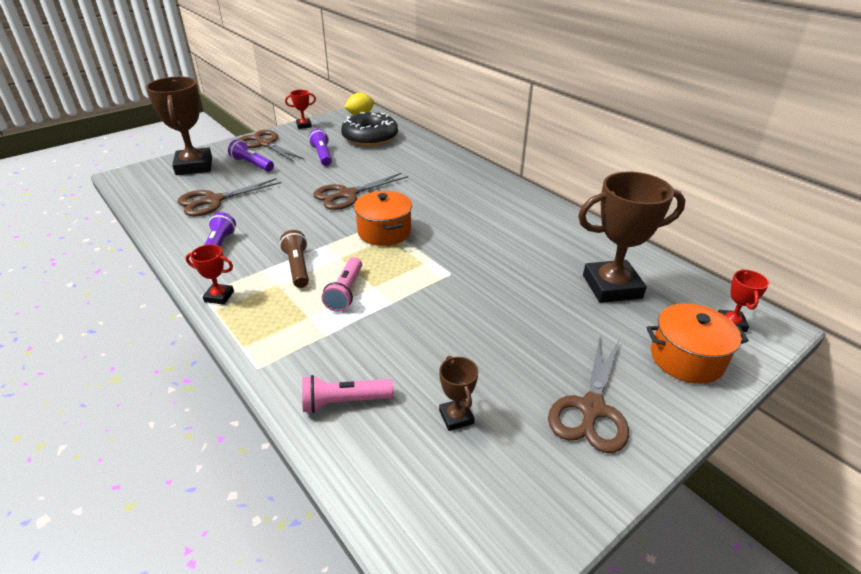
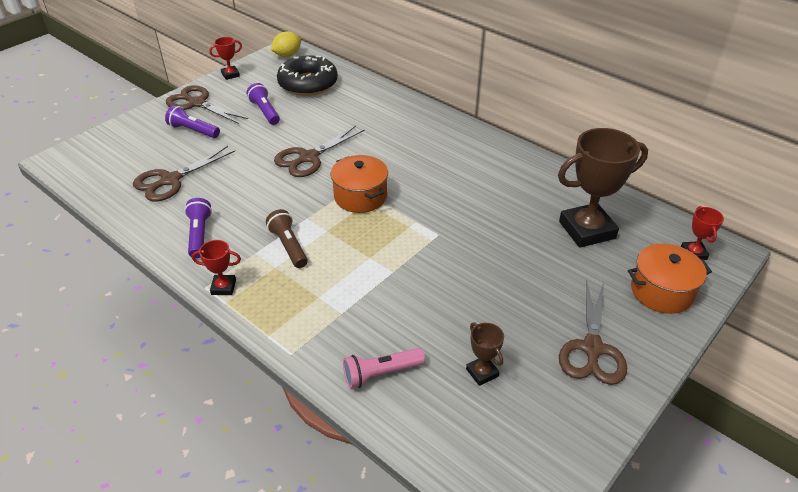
camera: 10 degrees left, 5 degrees up
(194, 166) = (130, 139): brown trophy -> none
(345, 292) = (345, 267): pink flashlight -> none

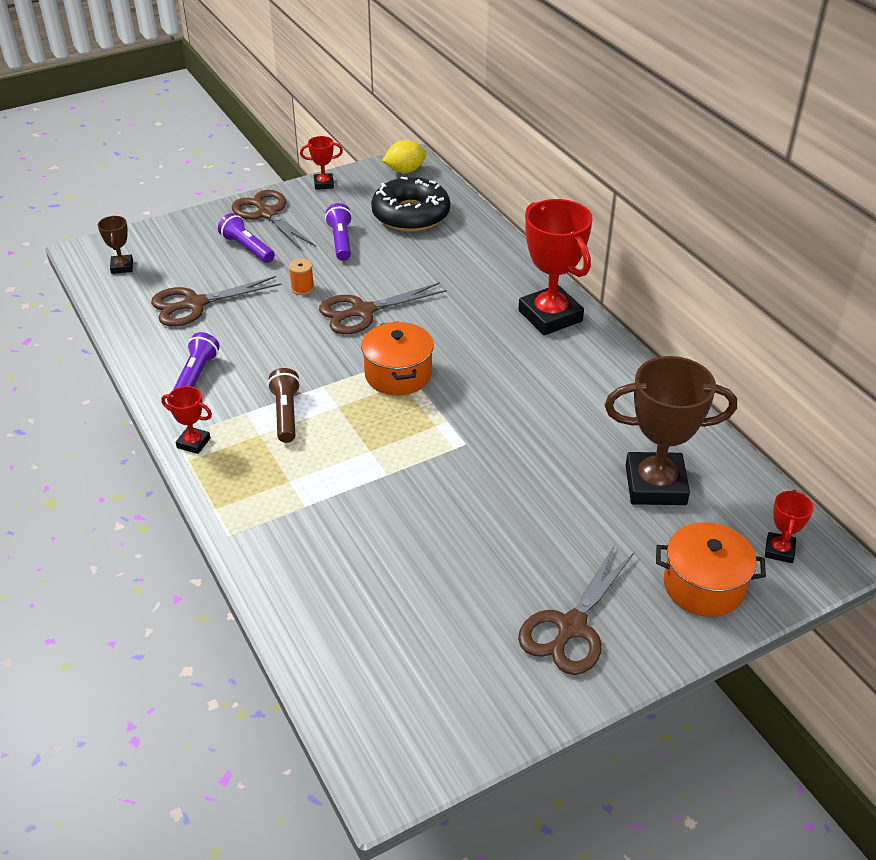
camera: 20 degrees right, 0 degrees up
(253, 150) = (302, 288): none -> orange spool
(381, 373) = (312, 584): pink flashlight -> none
(447, 132) = (550, 316): none -> red trophy
(482, 372) = (425, 616): brown trophy -> brown trophy (122, 267)

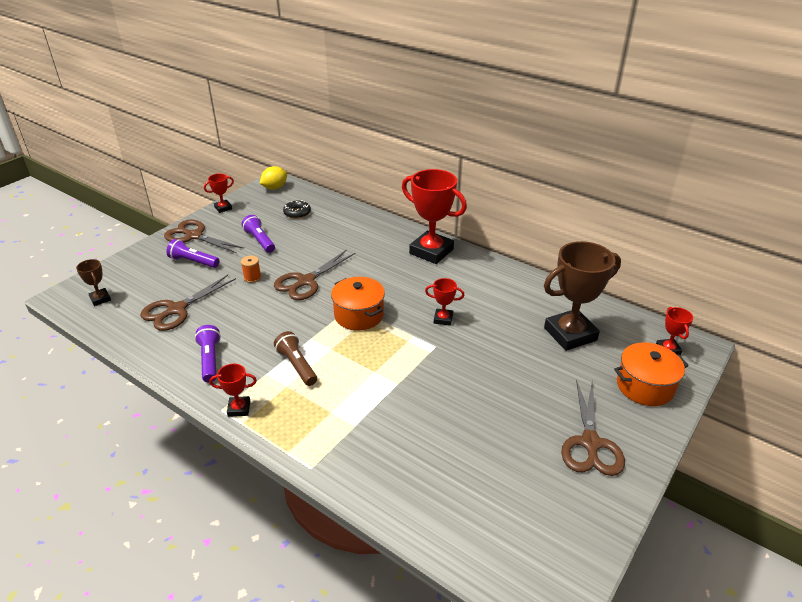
camera: 25 degrees left, 5 degrees down
(411, 214) = (297, 213): black donut -> black donut, size x0.49
(500, 412) = (443, 319): none -> red trophy

